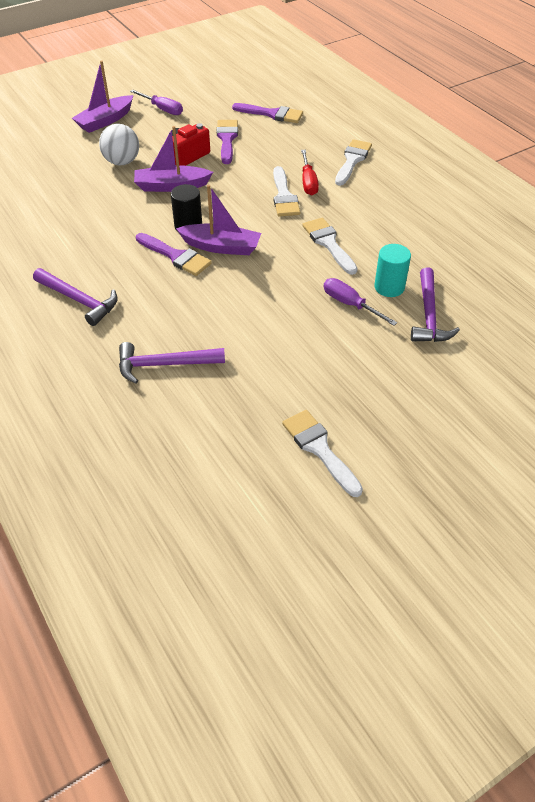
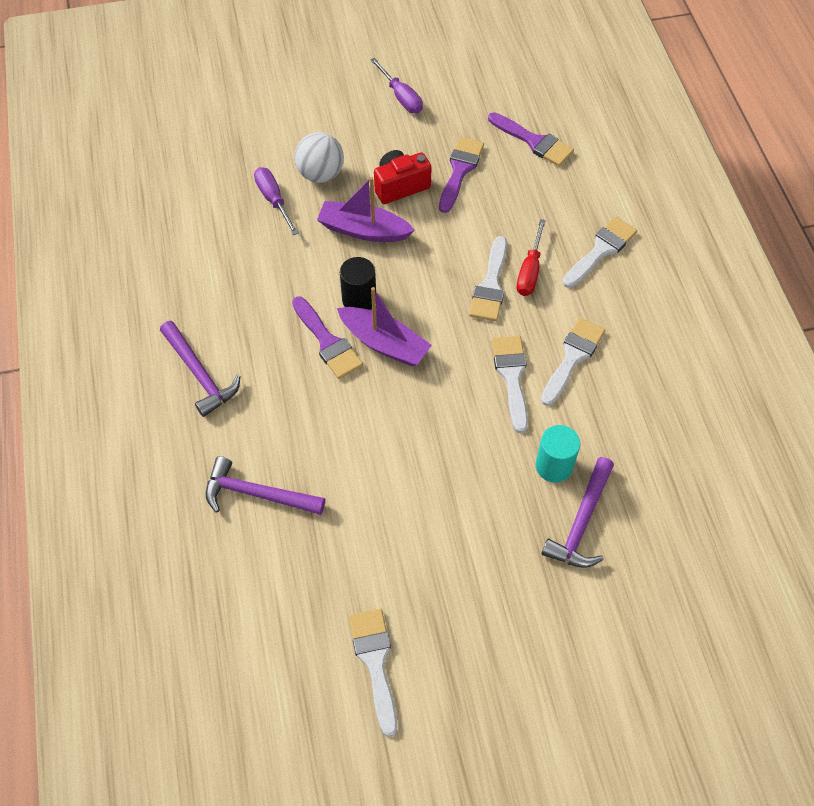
camera: 20 degrees right, 10 degrees up
(105, 121) = (325, 99): purple boat -> none
(350, 304) = (496, 476): purple screwdriver -> purple screwdriver (273, 200)
(366, 222) = (573, 357): none -> white brush

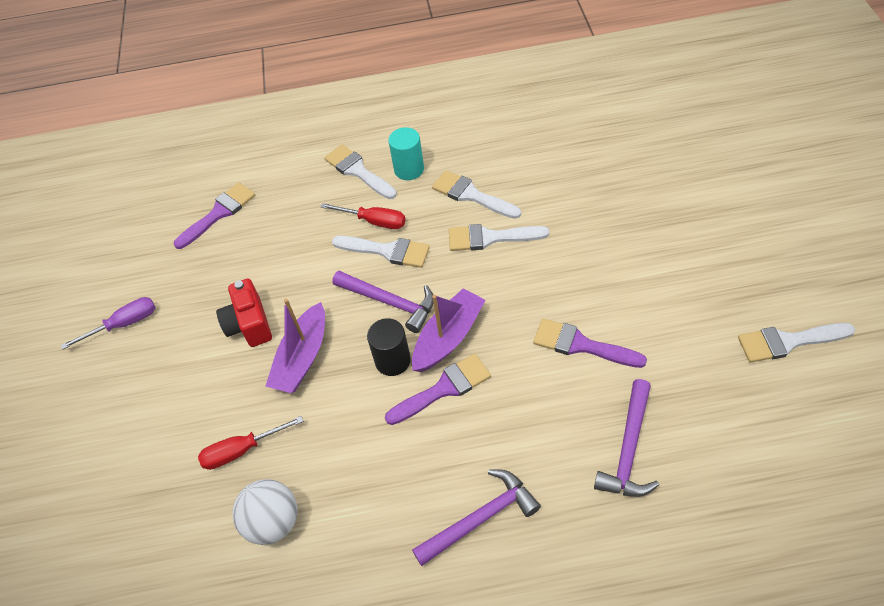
camera: 80 degrees left, 5 degrees down
(273, 200) = (241, 450): purple screwdriver -> red screwdriver
(320, 174) = (215, 401): white ball -> white ball (273, 522)
(460, 170) = (241, 273): purple brush -> purple brush (581, 345)
(554, 466) = (581, 212): turquoise cylinder -> turquoise cylinder (409, 169)
(581, 522) = (633, 196): purple hammer -> purple hammer (389, 302)

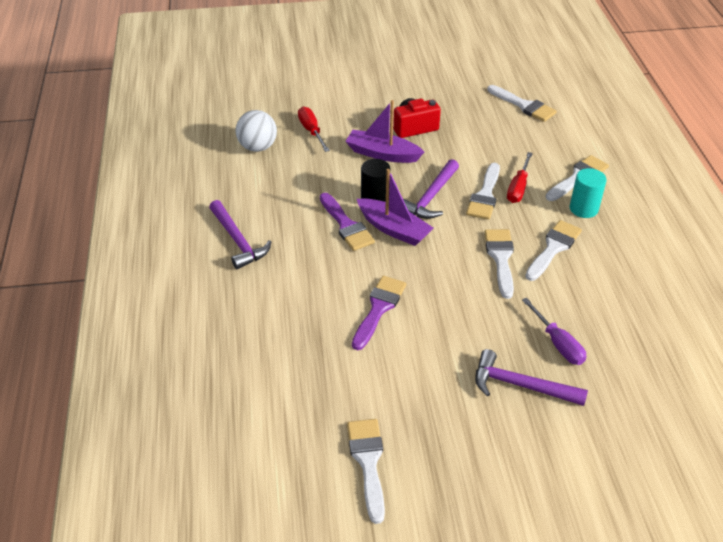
camera: 85 degrees right, 10 degrees down
(124, 324) = (418, 73): purple screwdriver -> purple screwdriver (558, 343)
(219, 213) = (524, 105): purple brush -> white brush
(628, 449) = (276, 327): purple hammer -> purple hammer (521, 385)

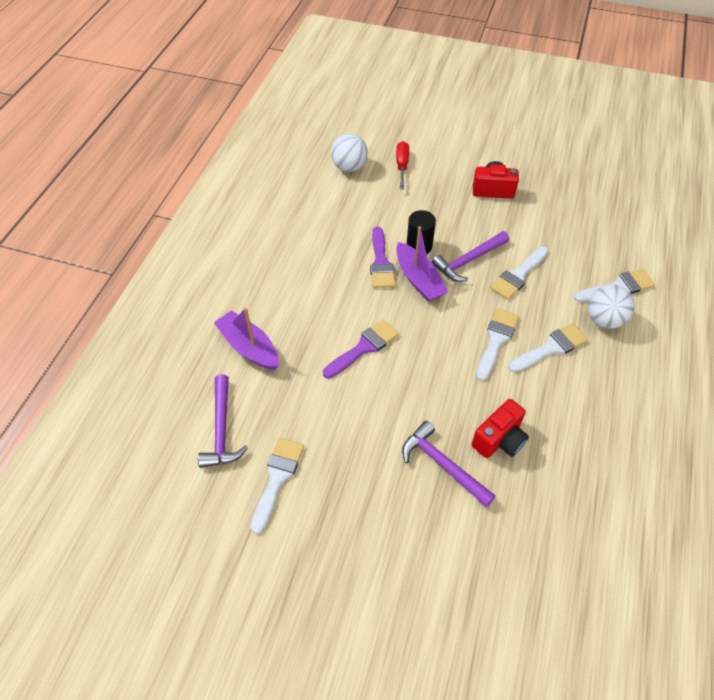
camera: 25 degrees right, 10 degrees up
(238, 241) = (286, 246): purple hammer -> purple hammer (221, 429)
(382, 154) = (450, 206): purple boat -> purple boat (249, 347)
(518, 188) = (553, 278): red screwdriver -> none
(524, 105) = (608, 199): white brush -> none
(558, 343) = (499, 439): purple screwdriver -> red camera
(583, 209) = (604, 319): turquoise cylinder -> white ball

